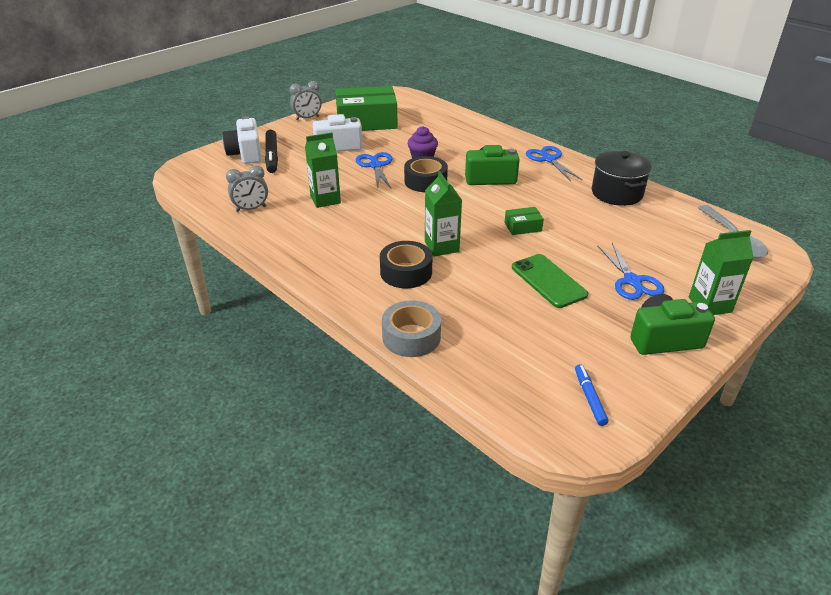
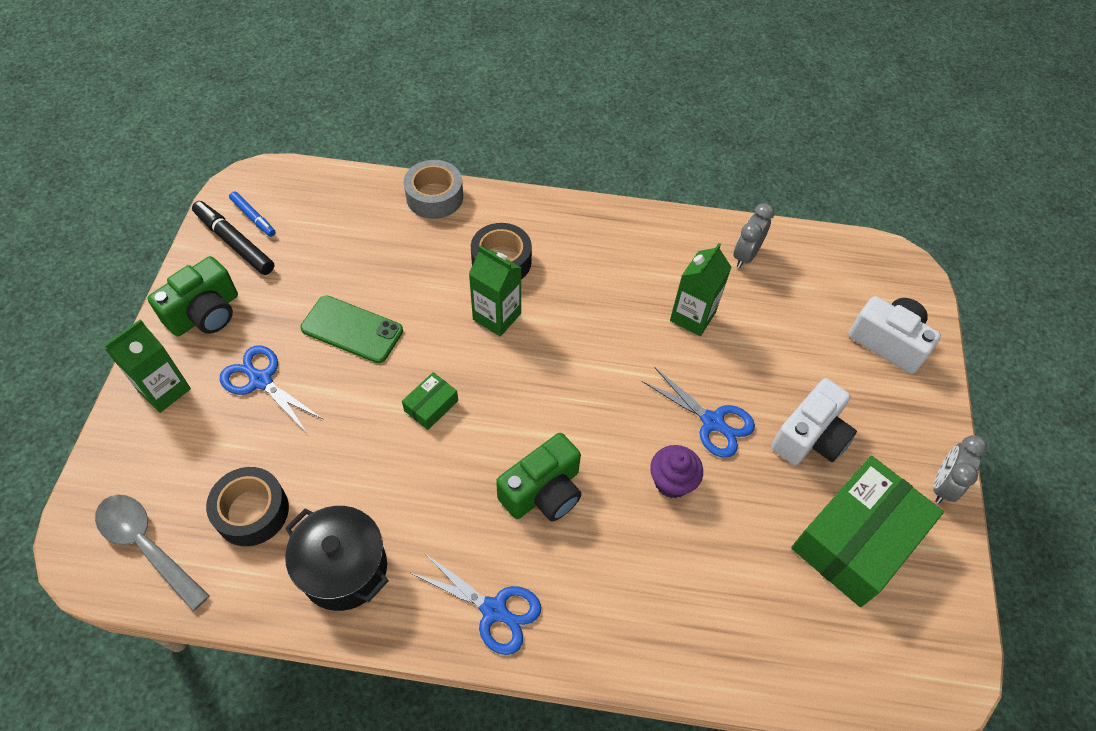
camera: 140 degrees right, 20 degrees up
(272, 156) = (854, 358): black marker -> black marker (234, 243)
(425, 181) = (618, 427): black tape -> black tape (252, 511)

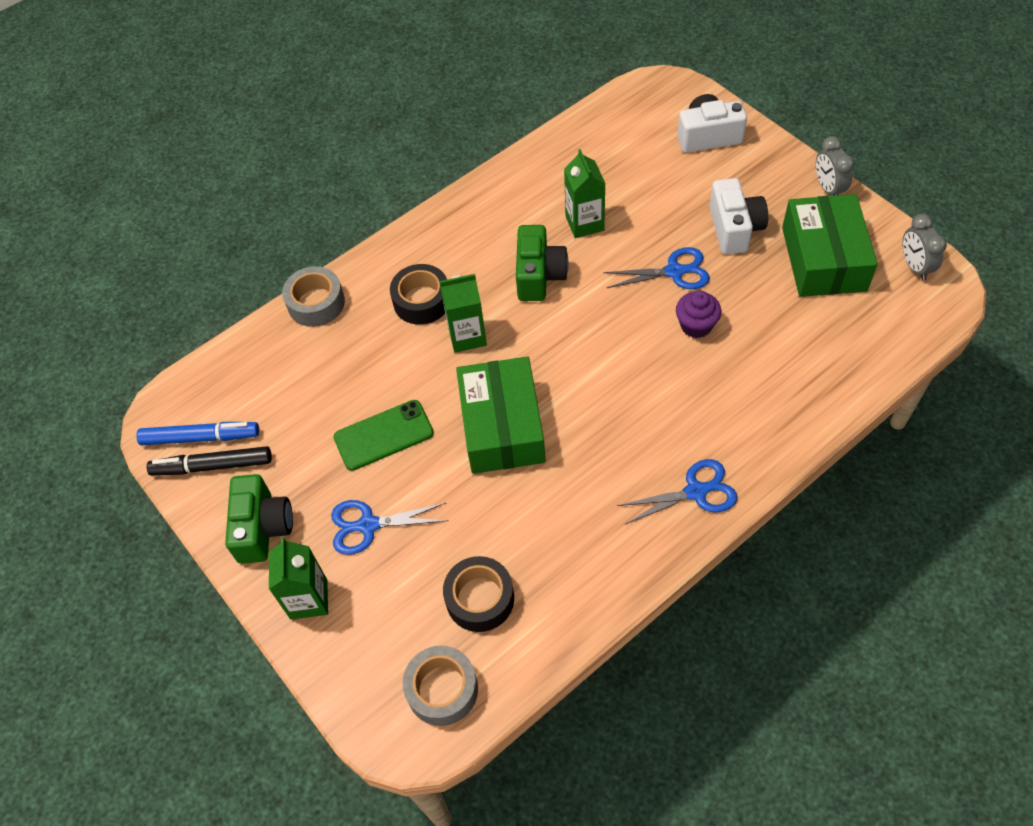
camera: 40 degrees left, 0 degrees up
(147, 546) = (442, 689): grey spoon -> grey tape
(253, 217) = (201, 437): blue marker -> blue marker, size x1.65
(344, 569) = (583, 565): black pot -> none
(431, 405) = (502, 426): green box -> green box, size x2.34
(543, 491) = (635, 404): green camera -> green camera (539, 275)
(745, 255) = (567, 158): grey clock -> grey clock (914, 266)

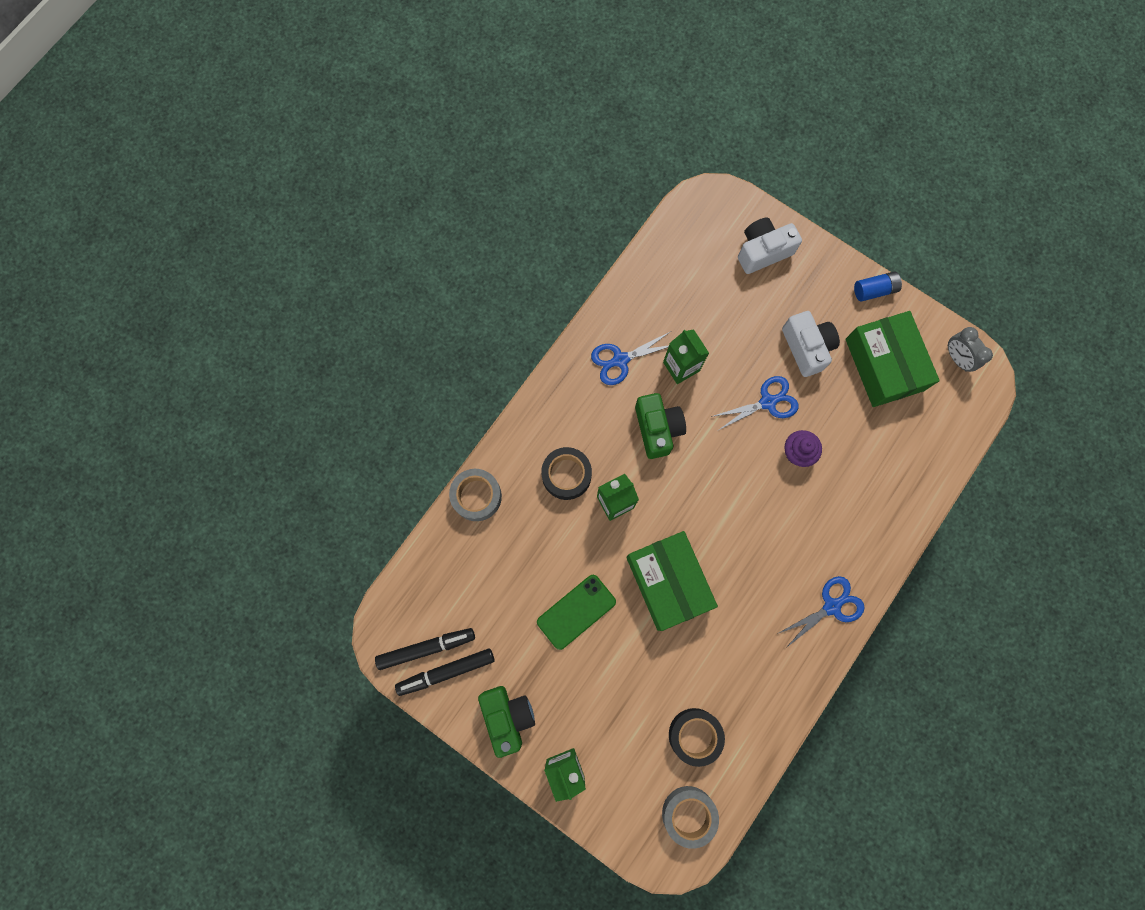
camera: 20 degrees left, 20 degrees up
(201, 437) = (426, 648): blue marker -> black marker
(368, 525) = (590, 694): blue scissors -> blue scissors (620, 360)
(828, 188) = (874, 290): grey clock -> blue battery

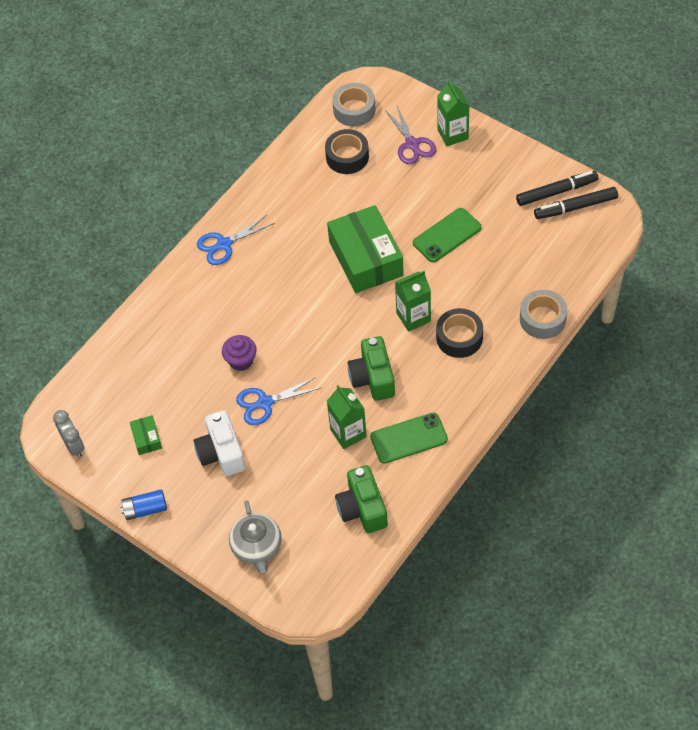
camera: 175 degrees left, 20 degrees down
(507, 716) = (502, 164): green camera -> green camera (362, 508)
(615, 753) = (412, 144): none -> purple scissors
(620, 360) = (408, 438): blue scissors -> green phone
(763, 251) = (257, 547): white camera -> grey teapot
(884, 365) = (147, 438): green box -> green box, size x0.43

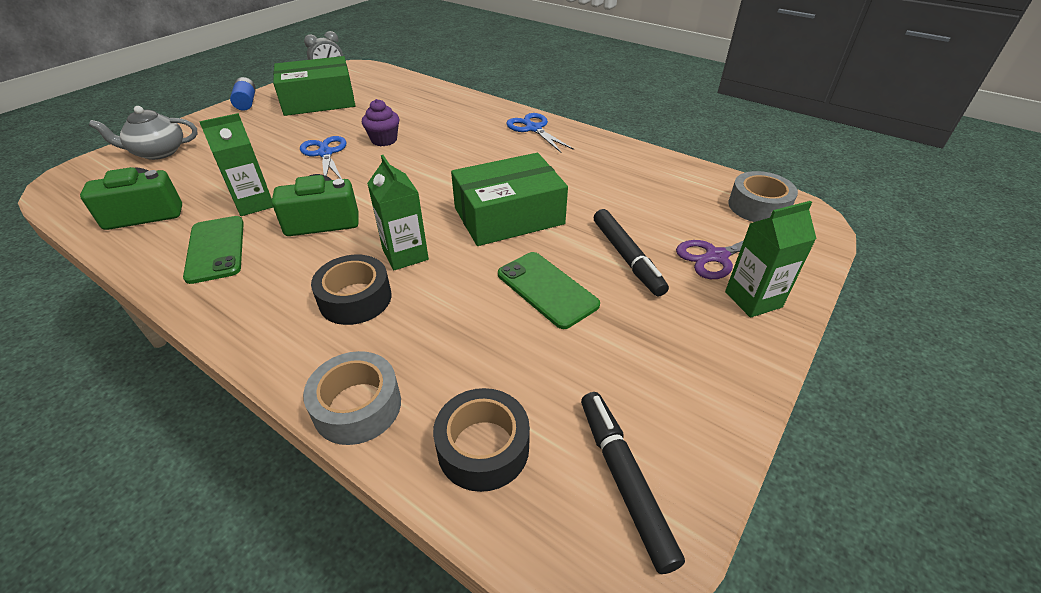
camera: 85 degrees right, 15 degrees down
(147, 438) = (319, 101): green box -> green box, size x2.34
(221, 453) = (280, 133): white camera -> none
(347, 157) = (674, 201): black tape -> black tape (483, 447)
(556, 192) = (659, 445): black marker -> black marker (627, 257)

